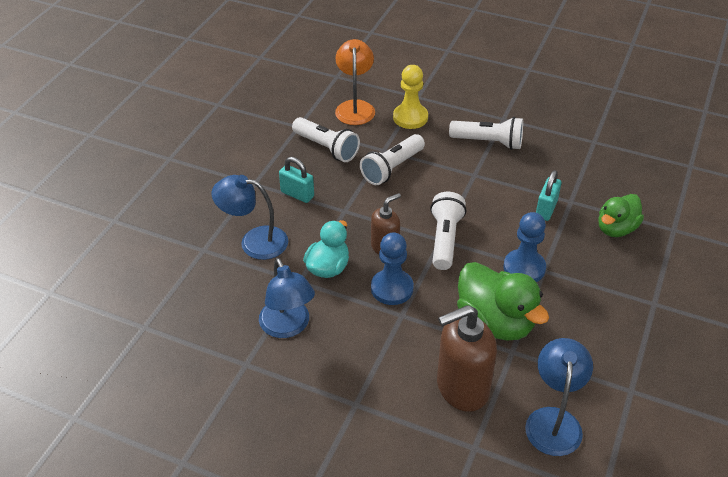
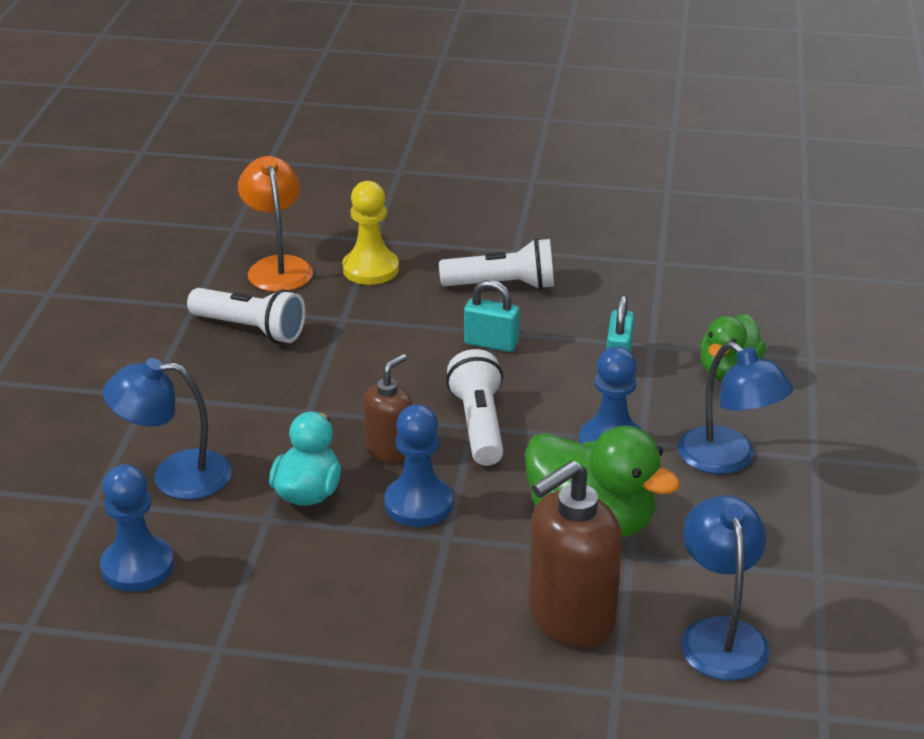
camera: 15 degrees left, 10 degrees down
(215, 299) = (137, 567): none -> blue pawn
(288, 327) = (270, 585): blue lamp -> blue lamp (728, 459)
(297, 194) = (224, 400): turquoise padlock -> turquoise padlock (491, 343)
(392, 168) = (365, 342): white flashlight -> none

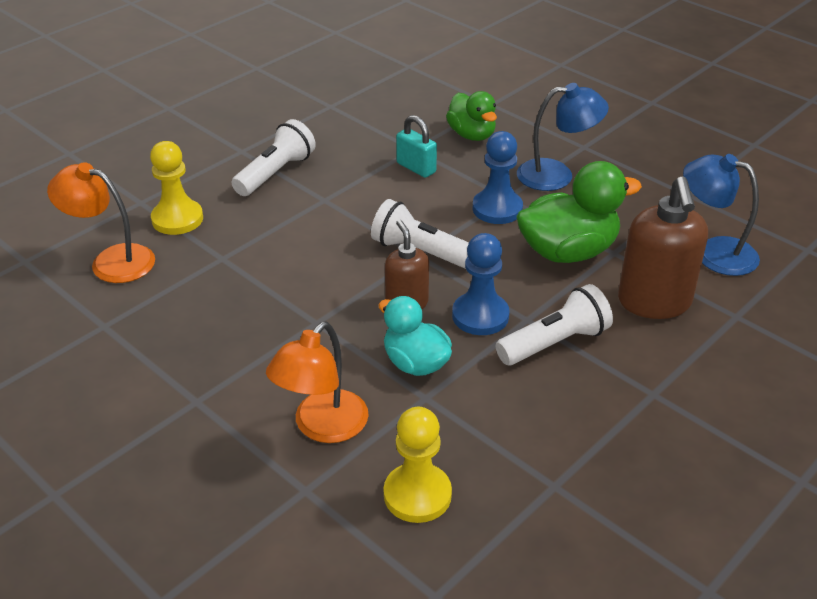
camera: 55 degrees left, 5 degrees up
(137, 567) = (417, 495): blue pawn -> yellow pawn
(175, 476) = (322, 427): blue lamp -> orange lamp
(250, 329) = (176, 308): white flashlight -> white flashlight (554, 343)
(491, 343) = (336, 207): turquoise padlock -> none

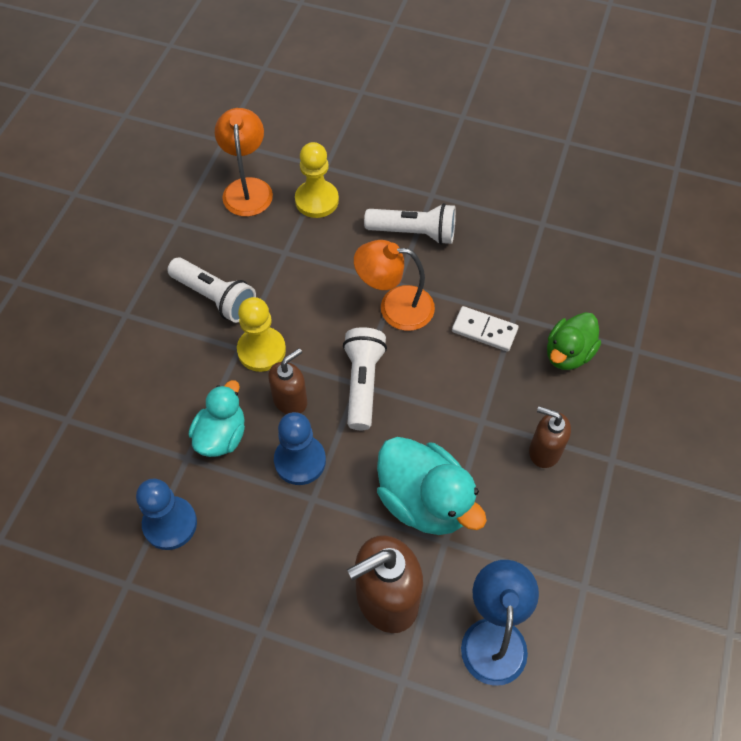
camera: 65 degrees right, 20 degrees up
(322, 427) = (129, 402): orange lamp -> orange lamp (395, 307)
(416, 168) = (484, 330): turquoise padlock -> white domino
(417, 495) = (85, 492): yellow pawn -> yellow pawn (261, 350)
(497, 209) = (458, 419): blue pawn -> blue pawn (170, 524)
(554, 343) = (291, 531): white flashlight -> white flashlight (215, 297)
(557, 175) = (544, 451): blue lamp -> brown soap dispenser
(568, 252) = (424, 501): green duck -> turquoise duck

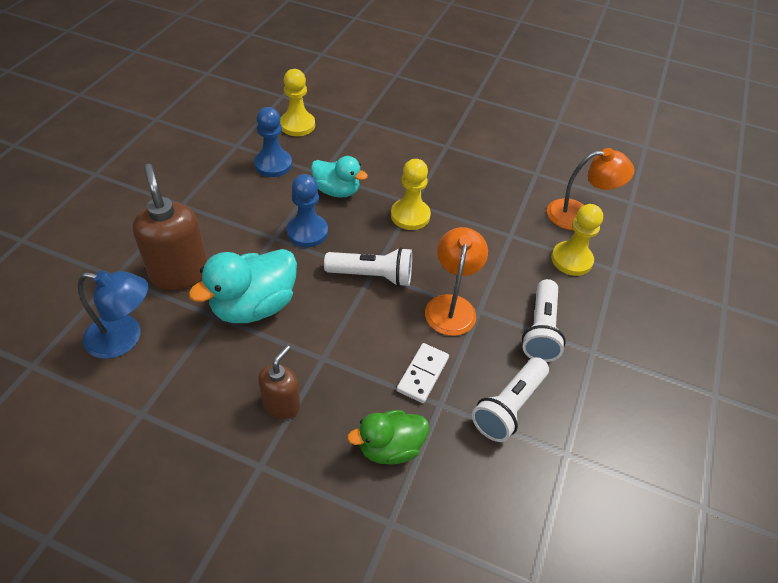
camera: 90 degrees right, 10 degrees down
(78, 505) = (297, 125): none -> yellow pawn
(215, 297) = (462, 191): white flashlight -> white flashlight (509, 407)
(290, 400) = (362, 230): brown soap dispenser -> none
(568, 353) = (390, 447): green duck -> green duck turned 60 degrees counterclockwise

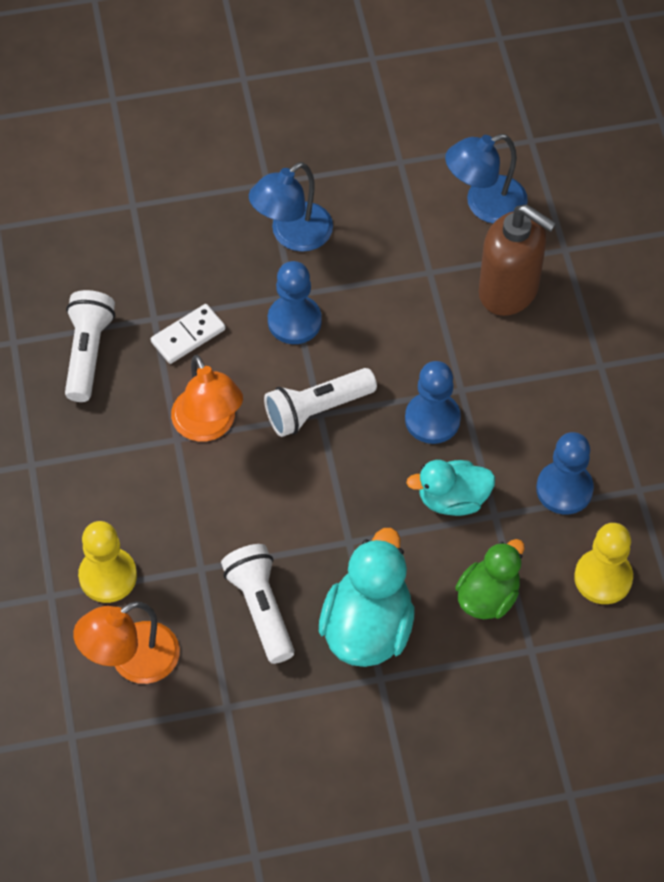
camera: 150 degrees right, 10 degrees up
(254, 306) = (403, 303): turquoise duck -> turquoise duck (368, 628)
(282, 404) = (292, 235): brown soap dispenser -> blue lamp
(338, 338) = (294, 321): none -> blue pawn
(390, 447) = (172, 256): green duck -> green duck (488, 597)
(410, 216) = (338, 519): yellow pawn -> none
(423, 374) = (188, 335): white domino -> white domino turned 60 degrees clockwise
(541, 330) = (98, 455): white flashlight -> white flashlight (261, 609)

